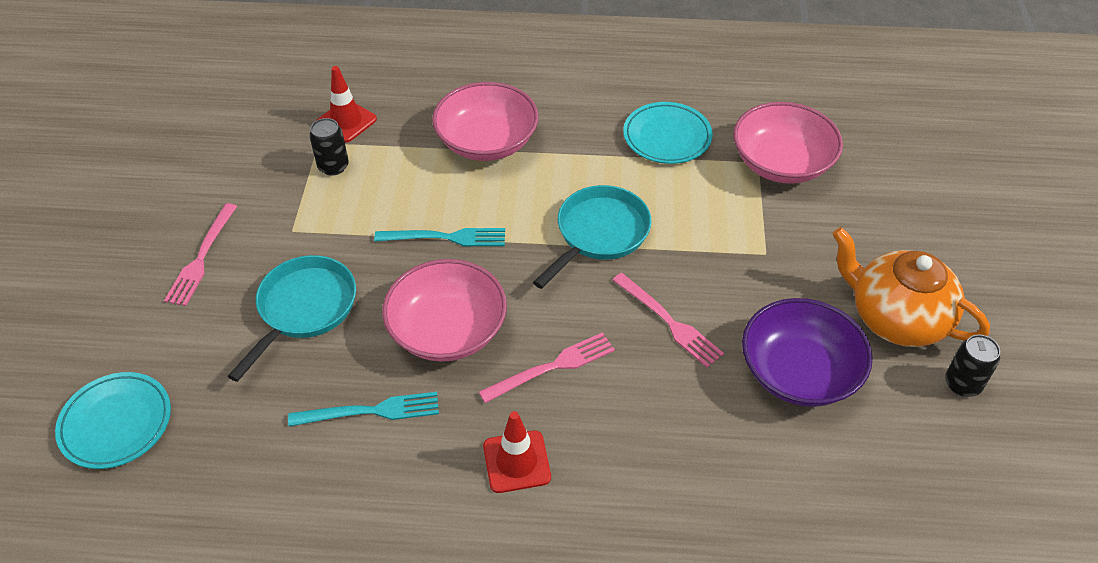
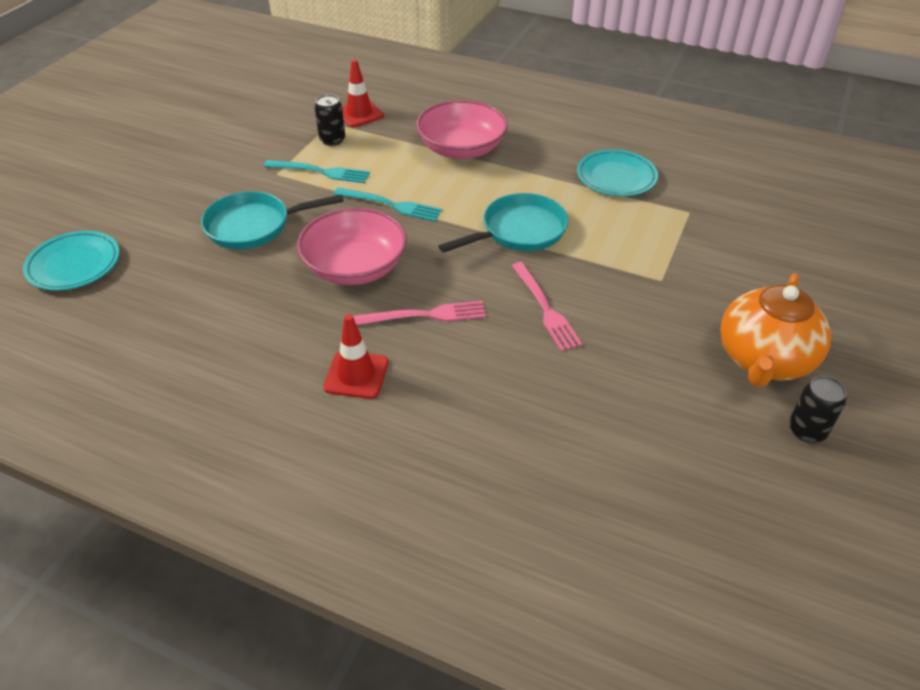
camera: 20 degrees right, 5 degrees down
(201, 258) = (200, 176): pink fork -> none
(304, 309) = (254, 226): turquoise pan -> turquoise pan turned 150 degrees counterclockwise
(371, 411) = (261, 307): turquoise fork -> turquoise fork (320, 172)
(781, 163) = (711, 217): pink bowl -> none
(799, 372) = (646, 377): purple bowl -> none
(896, 318) = (764, 360): orange teapot -> orange teapot turned 120 degrees counterclockwise

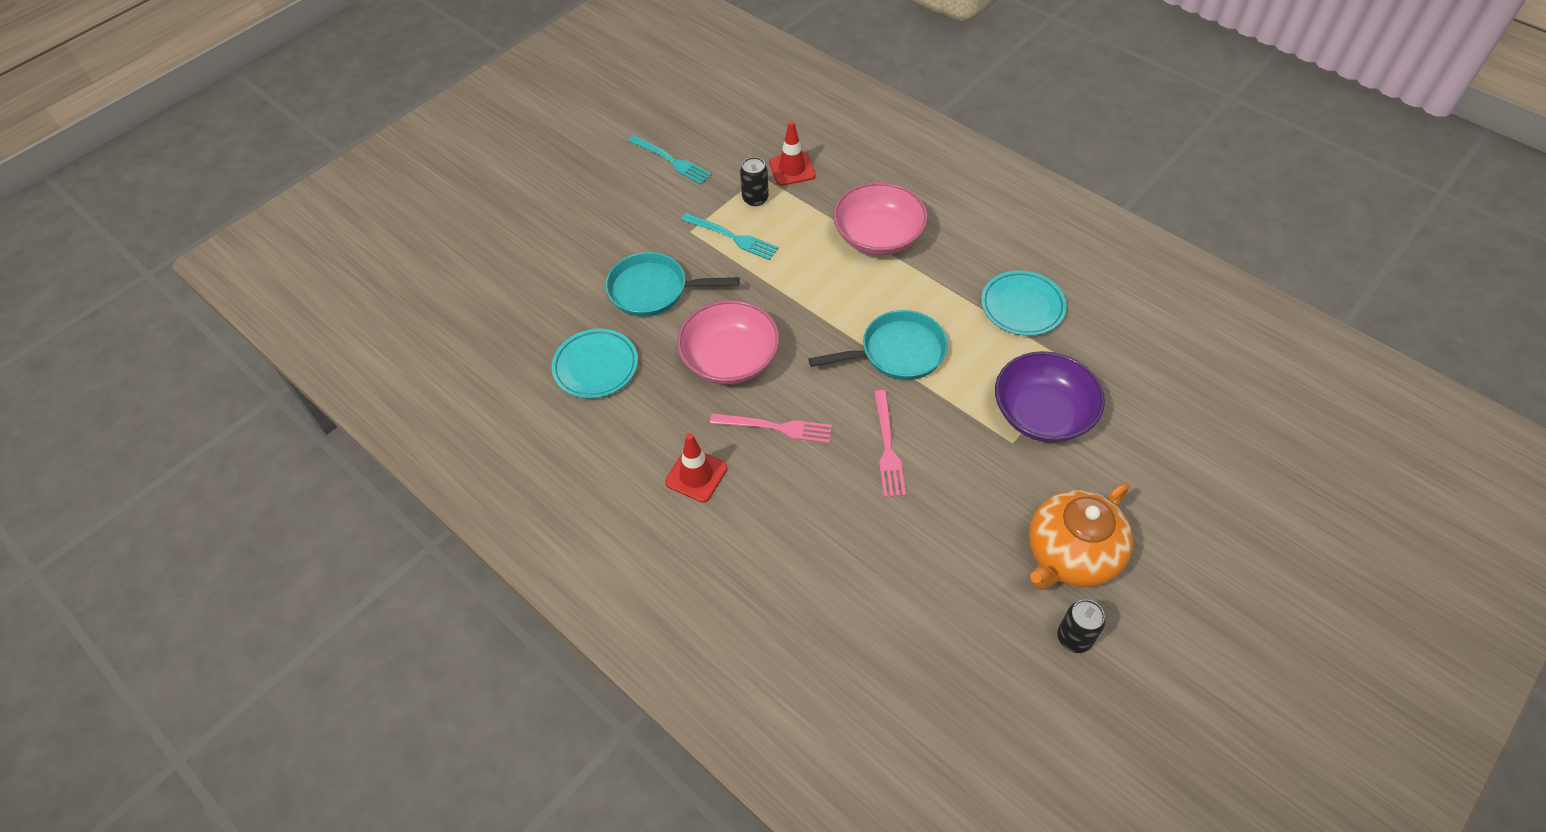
camera: 20 degrees right, 10 degrees up
(74, 265) = (492, 300): turquoise plate -> turquoise plate (596, 366)
(391, 205) = (786, 293): turquoise fork -> turquoise fork (671, 161)
(676, 252) = (1042, 413): none -> purple bowl

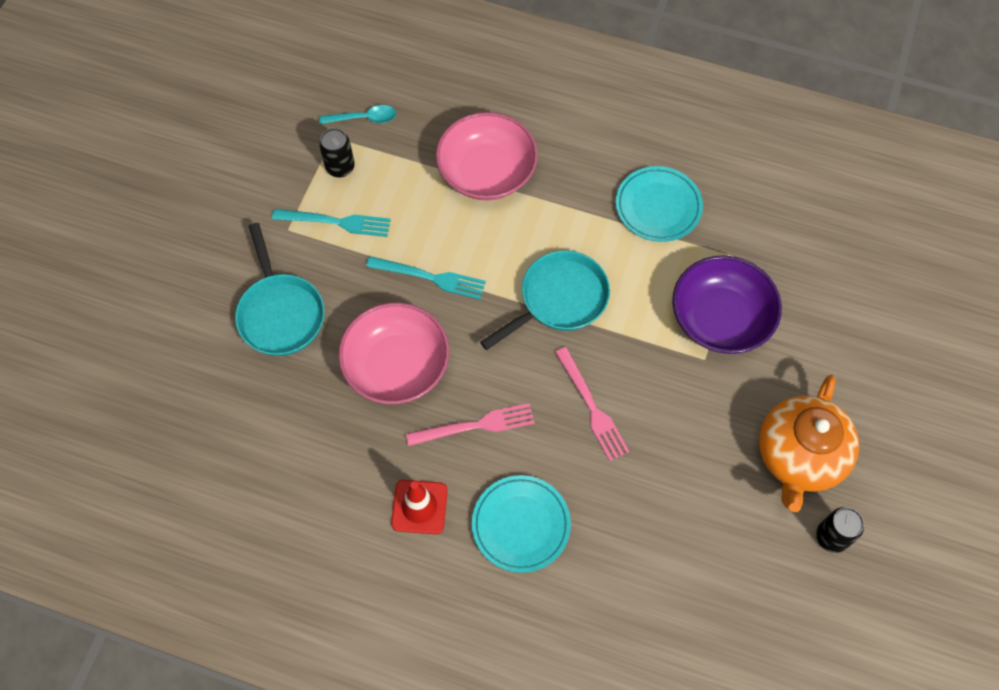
camera: 25 degrees left, 10 degrees up
(596, 366) = (260, 424): turquoise plate -> turquoise plate (521, 525)
(653, 290) = (280, 313): turquoise pan -> turquoise pan turned 90 degrees counterclockwise
(671, 161) = (228, 149): turquoise fork -> turquoise fork (430, 278)
(792, 169) = (363, 118): red traffic cone -> turquoise spoon

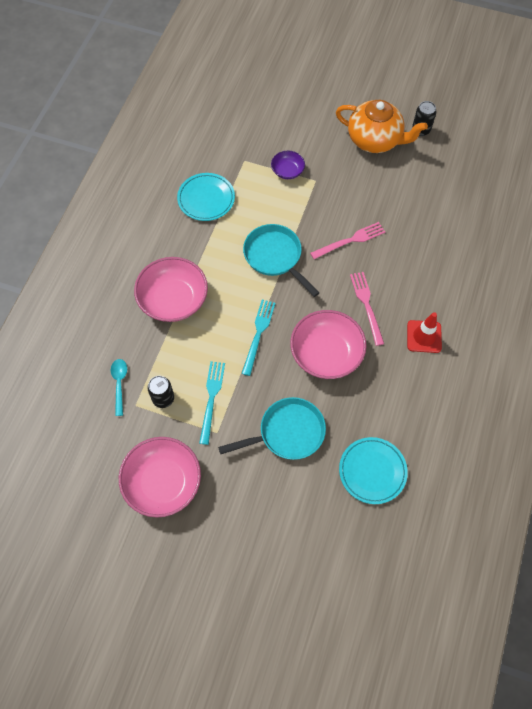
camera: 90 degrees left, 0 degrees up
(228, 172) = (163, 482): none -> pink bowl
(521, 525) = (430, 280): turquoise plate -> turquoise plate (372, 471)
(720, 318) = (287, 171): purple bowl -> purple bowl, size x0.51

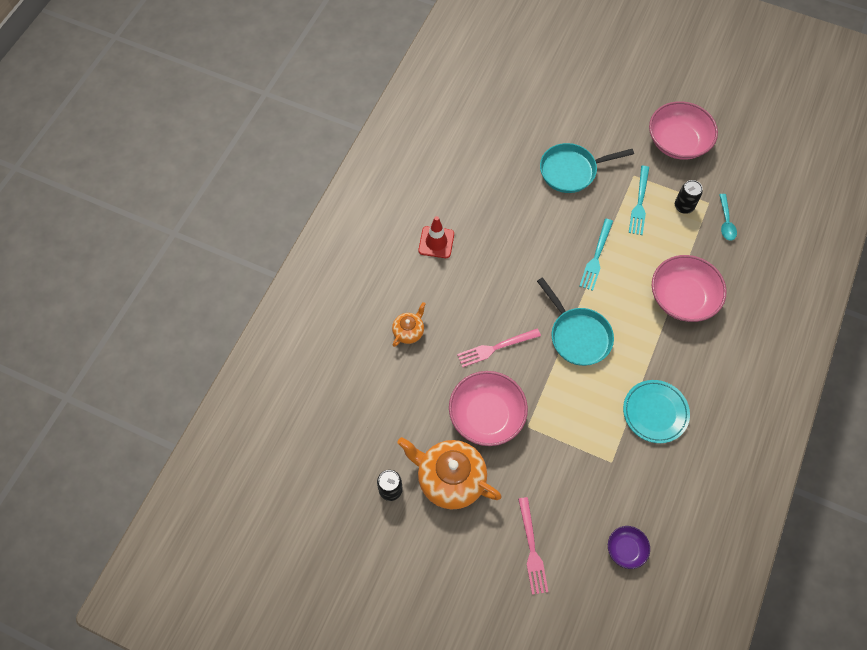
camera: 175 degrees left, 0 degrees up
(287, 171) = (560, 443): purple bowl -> purple bowl (626, 549)
(326, 353) = (532, 234): pink bowl -> pink bowl (486, 415)
(366, 305) = (487, 277): pink fork -> pink fork (532, 549)
(372, 471) = (501, 137): turquoise plate -> none
(433, 248) = (409, 331): none -> orange teapot

